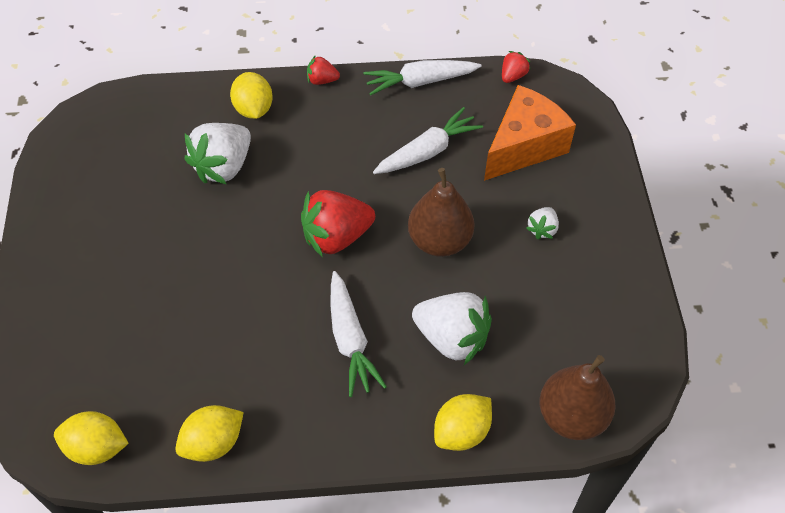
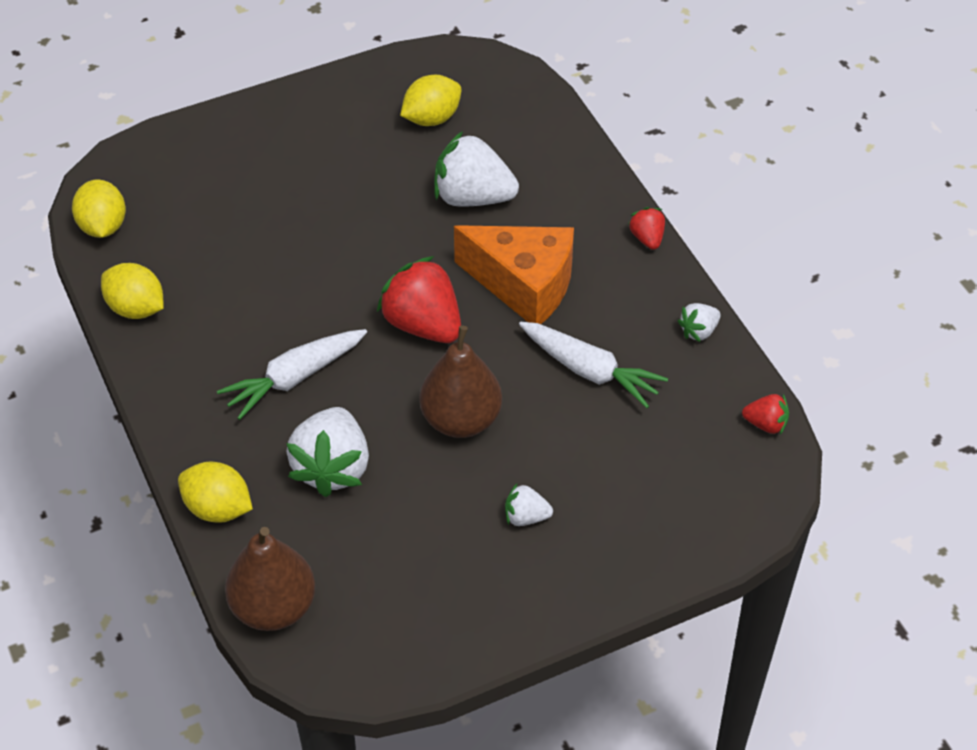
camera: 70 degrees right, 5 degrees down
(253, 109) = (568, 193): yellow lemon -> yellow lemon (431, 118)
(419, 82) = (698, 331): white carrot -> white strawberry
(524, 146) = (650, 466): orange cheese -> orange cheese (524, 285)

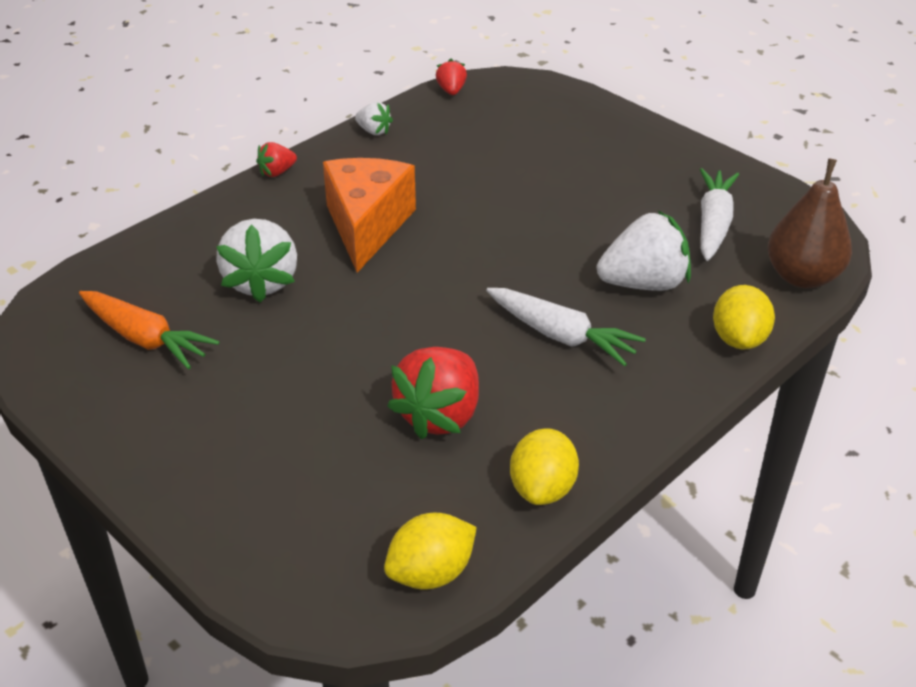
camera: 110 degrees left, 10 degrees down
(423, 324) = (447, 272): red strawberry -> red strawberry (440, 415)
(431, 118) = (146, 339): yellow lemon -> orange carrot
(461, 420) = (542, 226): brown pear -> none
(526, 517) = (614, 174): white strawberry -> none
(590, 371) = (447, 173): white carrot -> white carrot (713, 223)

